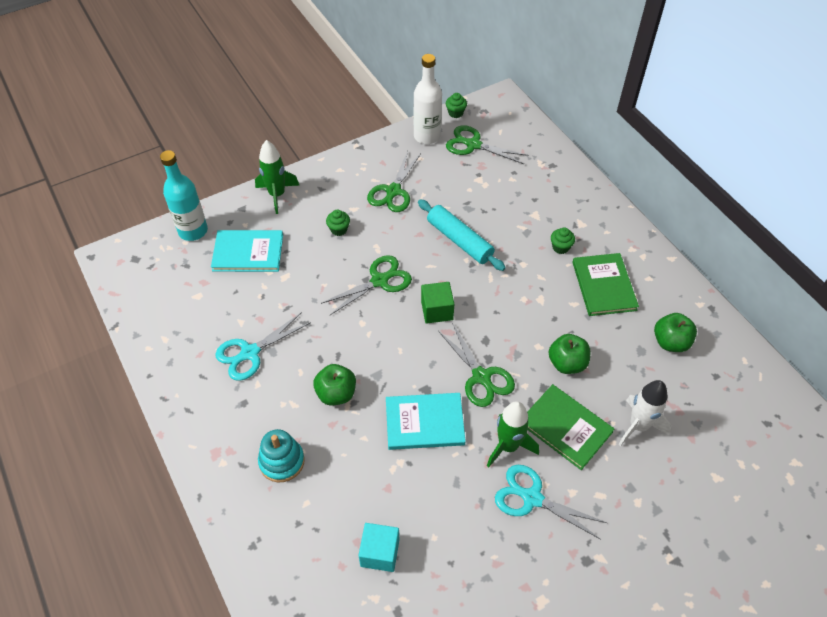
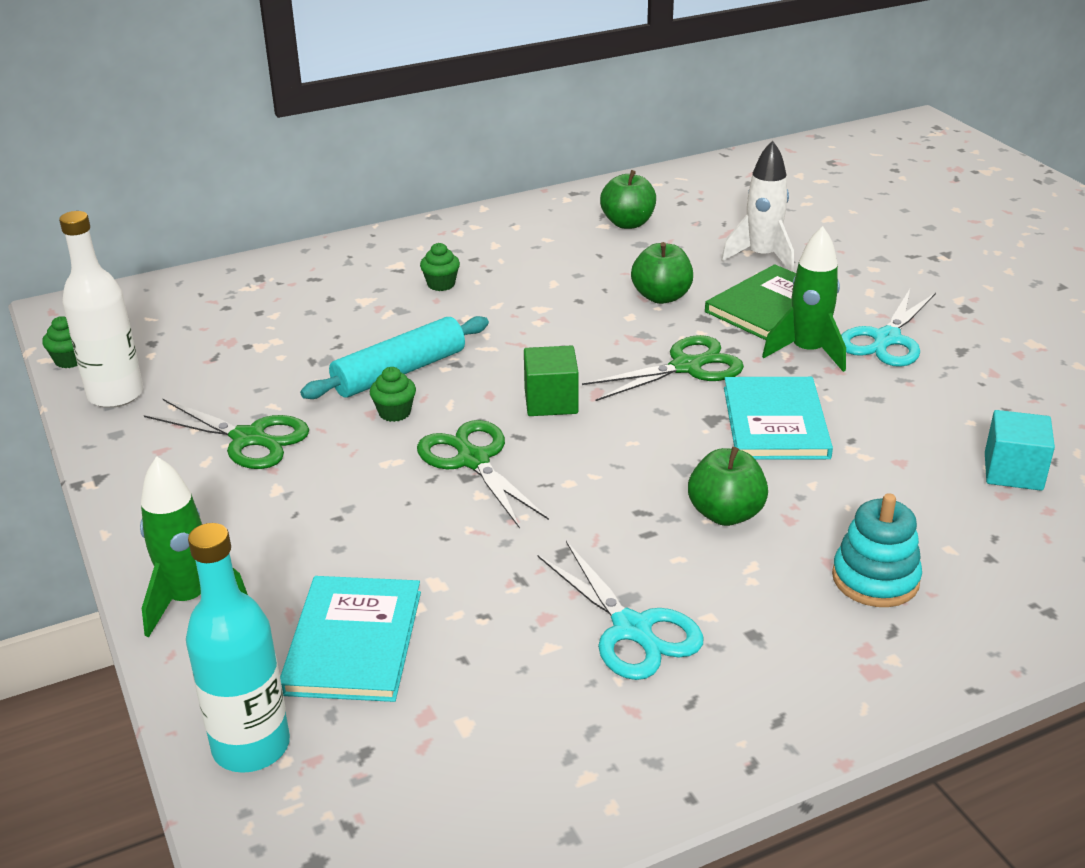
camera: 85 degrees left, 20 degrees down
(339, 229) = (327, 508): green cupcake -> green cupcake (394, 413)
(473, 145) = (169, 346): green scissors -> none
(604, 286) = (524, 258): green book -> none

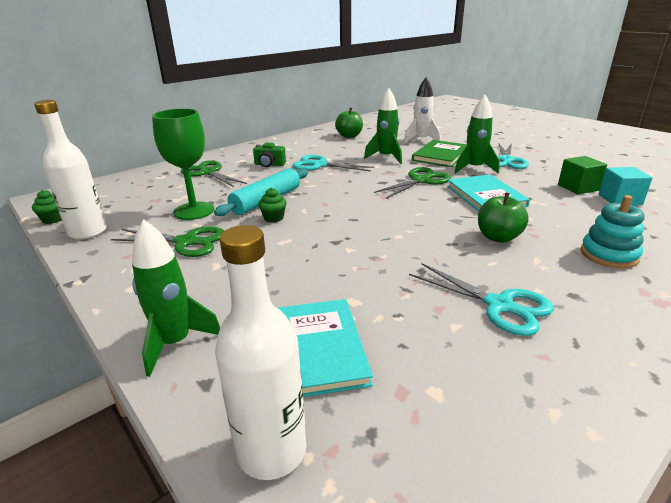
camera: 15 degrees left, 5 degrees down
(251, 746) = (271, 451): turquoise bottle -> white bottle
(279, 376) = (194, 211): none -> green goblet
(441, 284) = (269, 165): green cupcake -> green camera
(473, 460) = (334, 233): green scissors -> green scissors (208, 173)
(529, 299) = (320, 165): none -> turquoise scissors
(551, 401) = (361, 202): green cube -> green cube (578, 188)
(661, 297) = (386, 157): green apple -> green rocket

